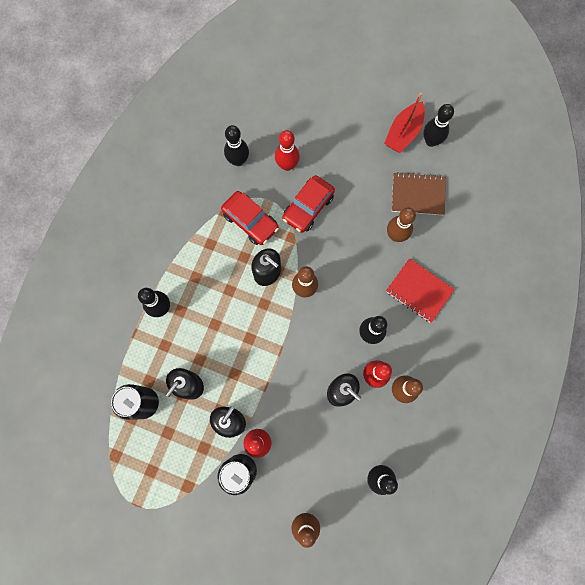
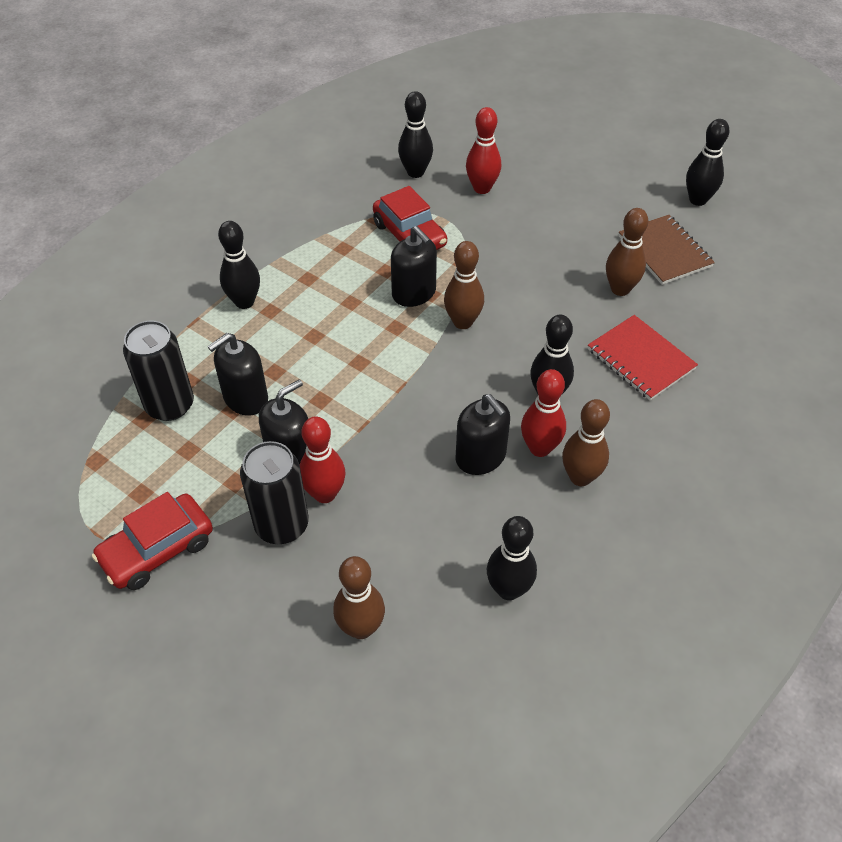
camera: 15 degrees right, 25 degrees down
(308, 207) = (497, 236): red car -> red car (157, 549)
(403, 133) = (659, 185): red boat -> none
(418, 195) = (664, 251): brown notebook -> brown notebook turned 45 degrees clockwise

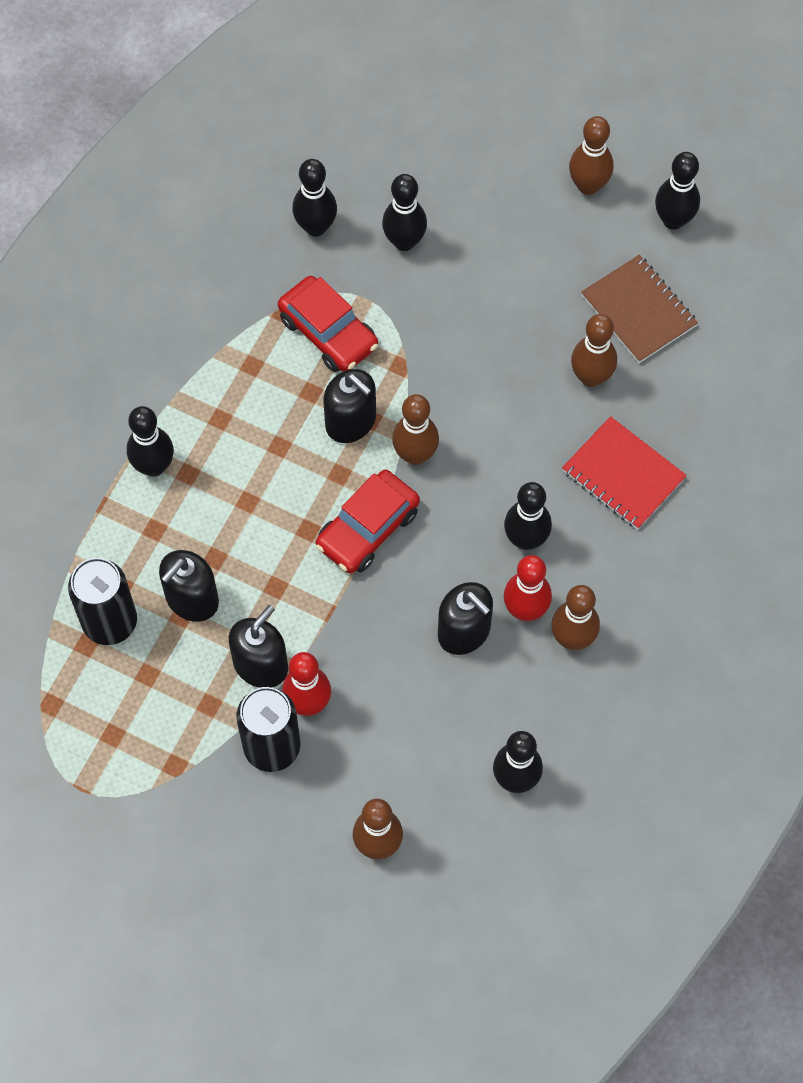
camera: 10 degrees left, 15 degrees up
(157, 549) = (151, 796): red car -> red car (368, 528)
(482, 188) = (404, 241): red bowling pin -> black bowling pin
(631, 172) = (588, 185): none -> brown bowling pin

